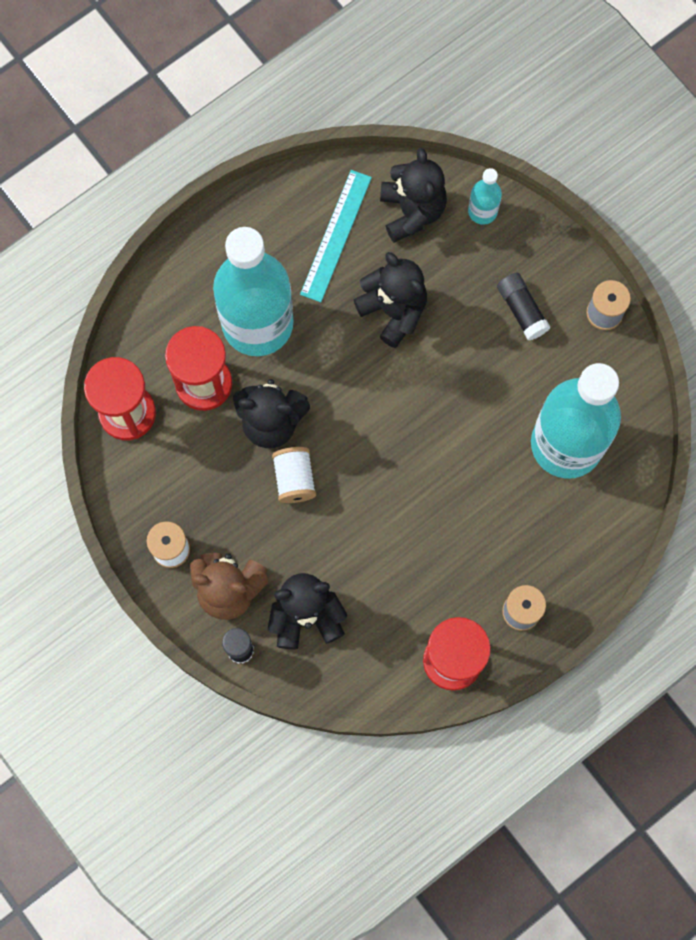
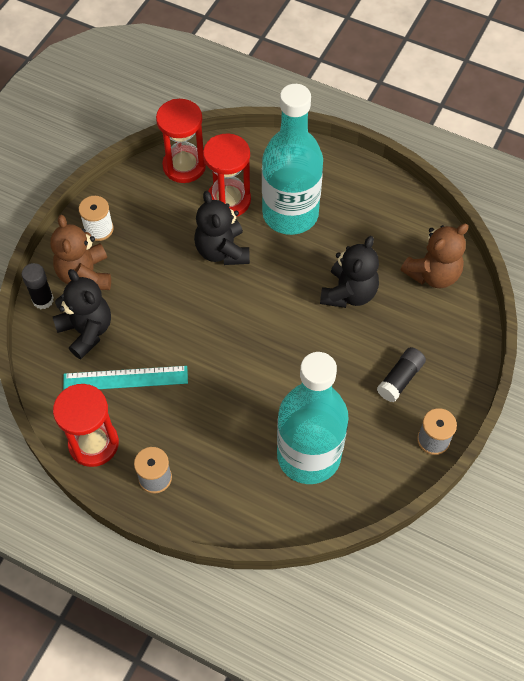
camera: 65 degrees right, 15 degrees down
(294, 479) = (186, 282): white spool -> none
(336, 235) = (384, 234): turquoise ruler -> turquoise ruler (125, 379)
(412, 211) = (433, 274): black teddy bear -> brown teddy bear
(482, 211) = (462, 320): turquoise bottle -> none

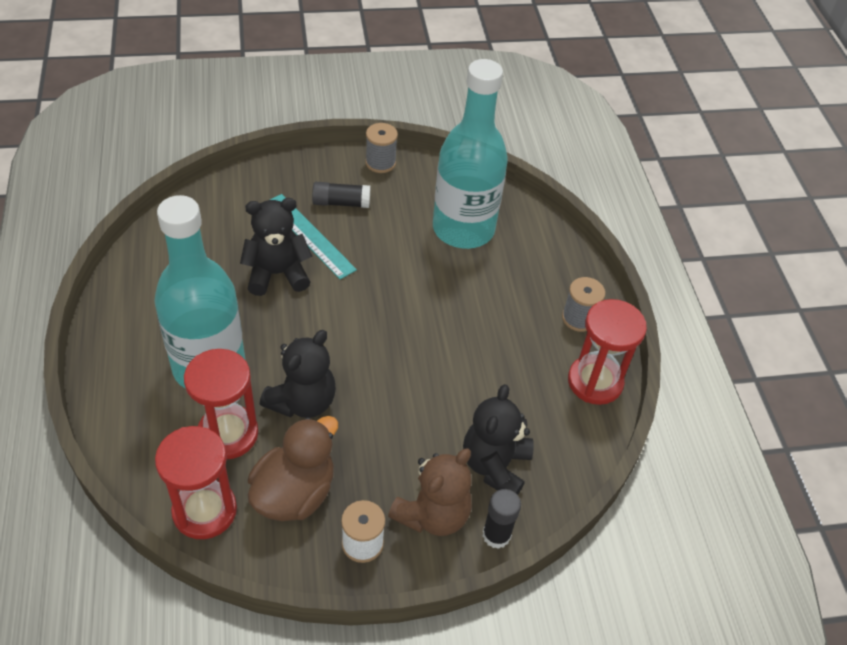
camera: 130 degrees left, 10 degrees down
(125, 379) = (514, 397): turquoise ruler -> turquoise ruler (309, 235)
(159, 213) = (294, 493): none -> brown duck
(433, 274) = (208, 224): brown teddy bear -> none

